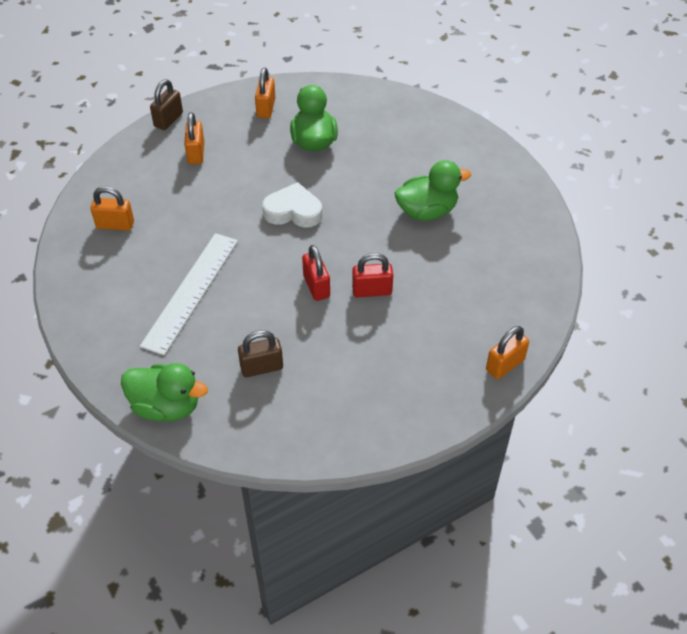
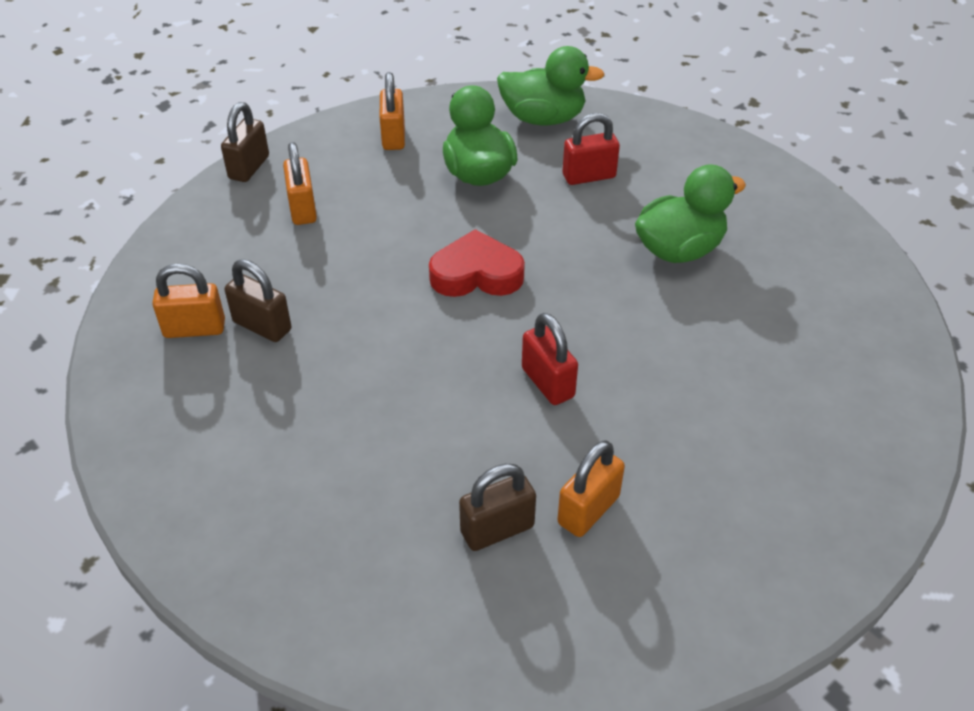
camera: 10 degrees left, 5 degrees down
(155, 228) = (262, 326): none -> brown padlock
(166, 406) = (347, 625): green duck -> green duck (543, 119)
(191, 292) = (344, 419): white ruler -> none
(293, 211) = (476, 274): white heart -> red heart
(372, 291) = (638, 378): red padlock -> red padlock (589, 176)
(505, 365) = (890, 466): orange padlock -> orange padlock (588, 510)

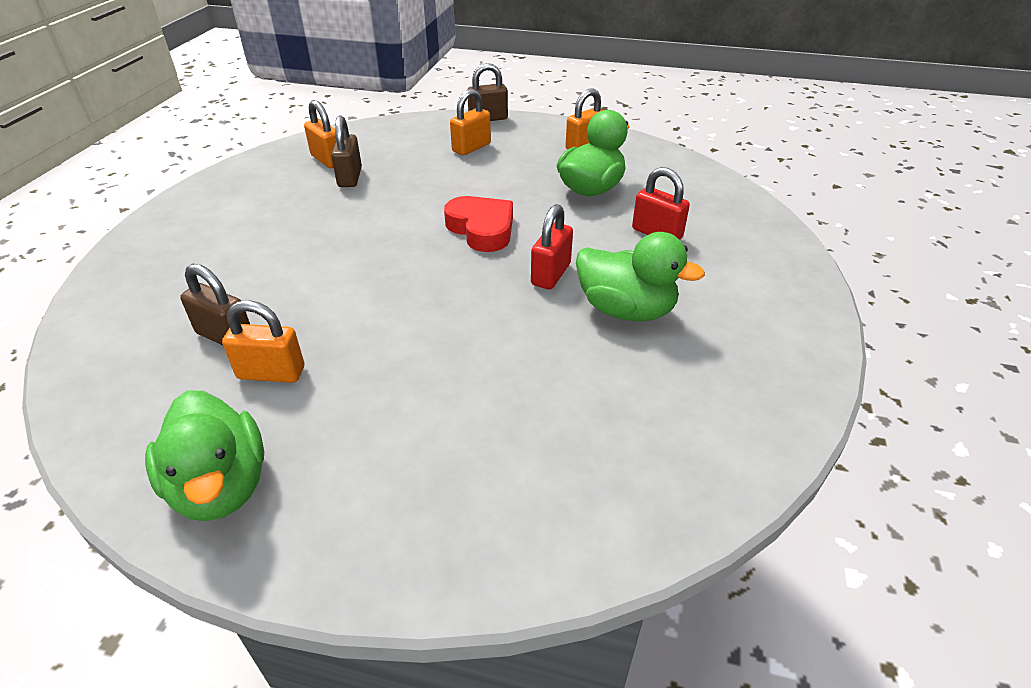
camera: 55 degrees right, 5 degrees down
(543, 119) = (695, 190): green duck -> green duck (221, 486)
(547, 383) = (396, 302): red padlock -> red padlock (551, 274)

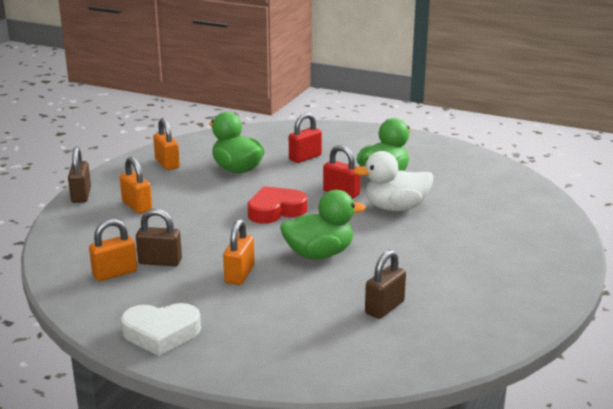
camera: 80 degrees left, 15 degrees down
(211, 198) = (161, 333): none -> white heart
(221, 486) = (523, 298): green duck -> green duck (319, 254)
(271, 373) = (427, 287): orange padlock -> orange padlock (239, 274)
(517, 328) = (395, 207): none -> white duck

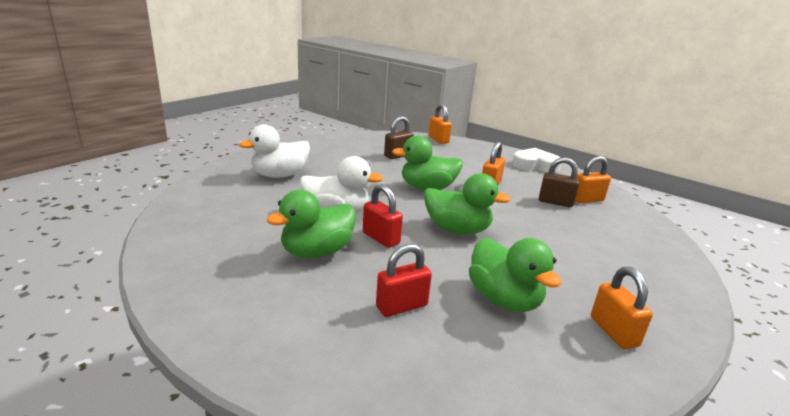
camera: 170 degrees left, 0 degrees up
(81, 195) = (692, 288): brown padlock -> none
(137, 206) = (610, 260): orange padlock -> orange padlock (438, 140)
(276, 210) = (457, 230): red heart -> green duck
(498, 240) = (279, 175): none -> white duck

